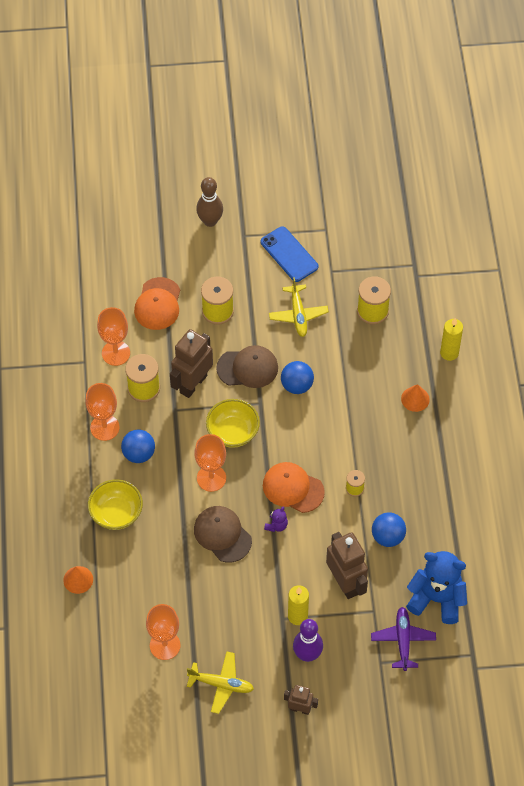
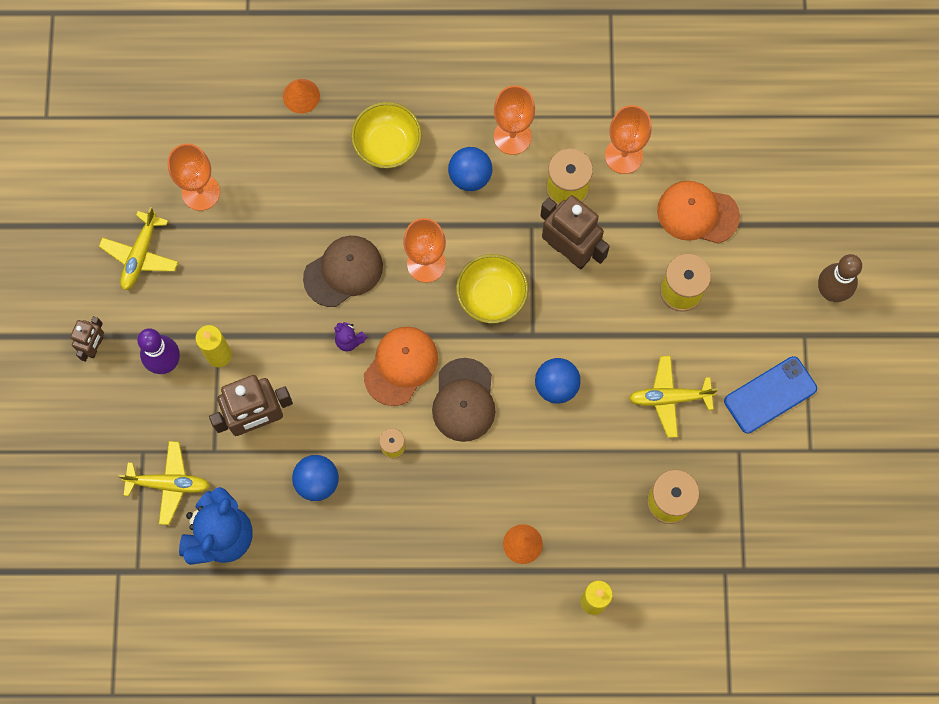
camera: 95 degrees right, 15 degrees up
(247, 368) = (588, 323): brown cap -> brown cap (464, 400)
(403, 640) = (169, 484): purple plane -> yellow plane

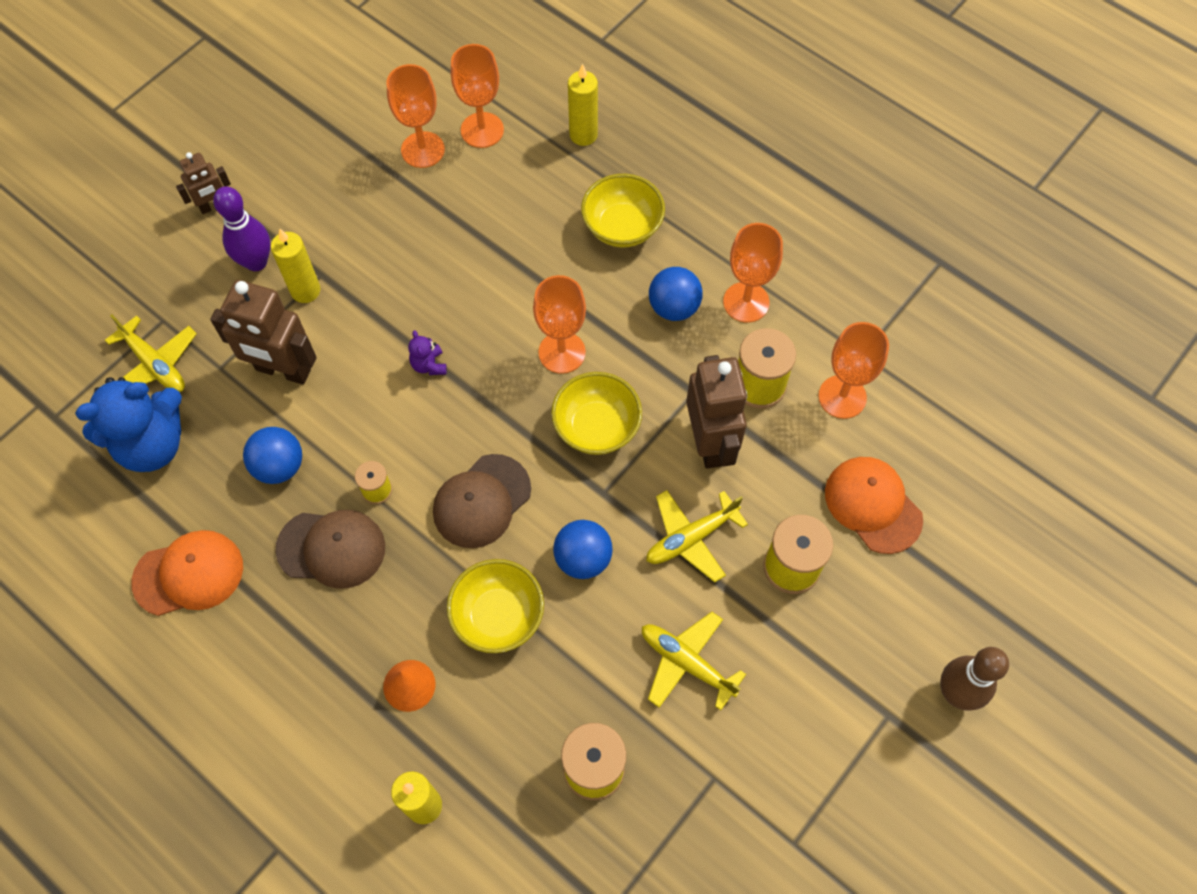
camera: 40 degrees right, 10 degrees down
(140, 255) = (323, 162): yellow plane -> yellow plane (691, 538)
(228, 146) = (482, 130): none -> orange goblet
(301, 96) = (583, 135): orange cone -> yellow candle
(343, 272) = (480, 303): brown cap -> brown cap (331, 548)
(401, 366) = (453, 424): orange cap -> orange cap (189, 574)
(537, 461) = (498, 616): none -> yellow bowl
(770, 395) = (798, 747): blue phone -> none

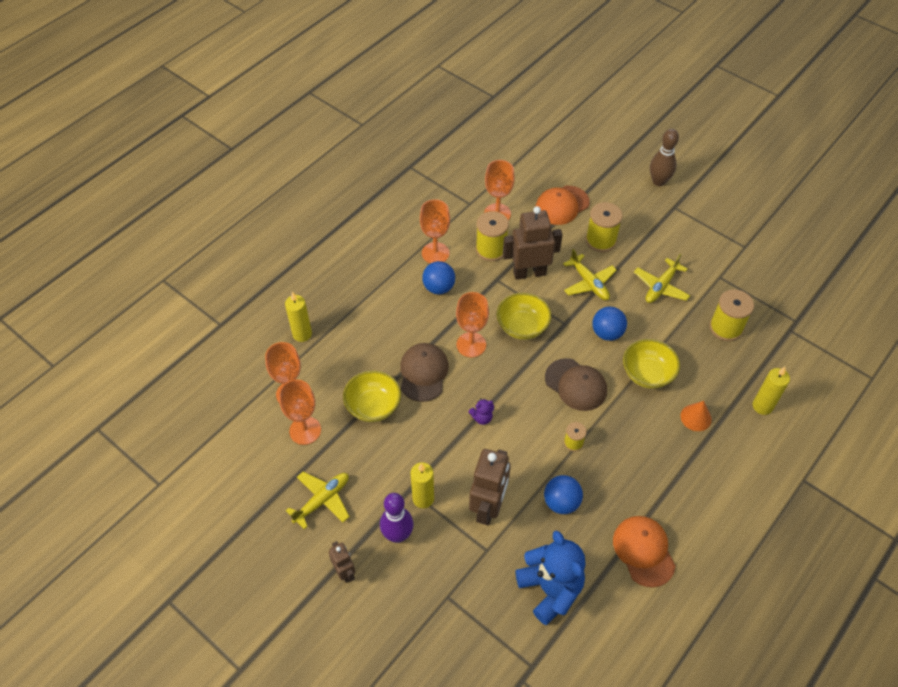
camera: 90 degrees left, 10 degrees down
(155, 364) = (485, 596): yellow plane -> yellow plane (322, 500)
(331, 548) = (616, 466): brown cap -> brown cap (423, 373)
(622, 227) = (378, 313): yellow bowl -> yellow bowl (373, 406)

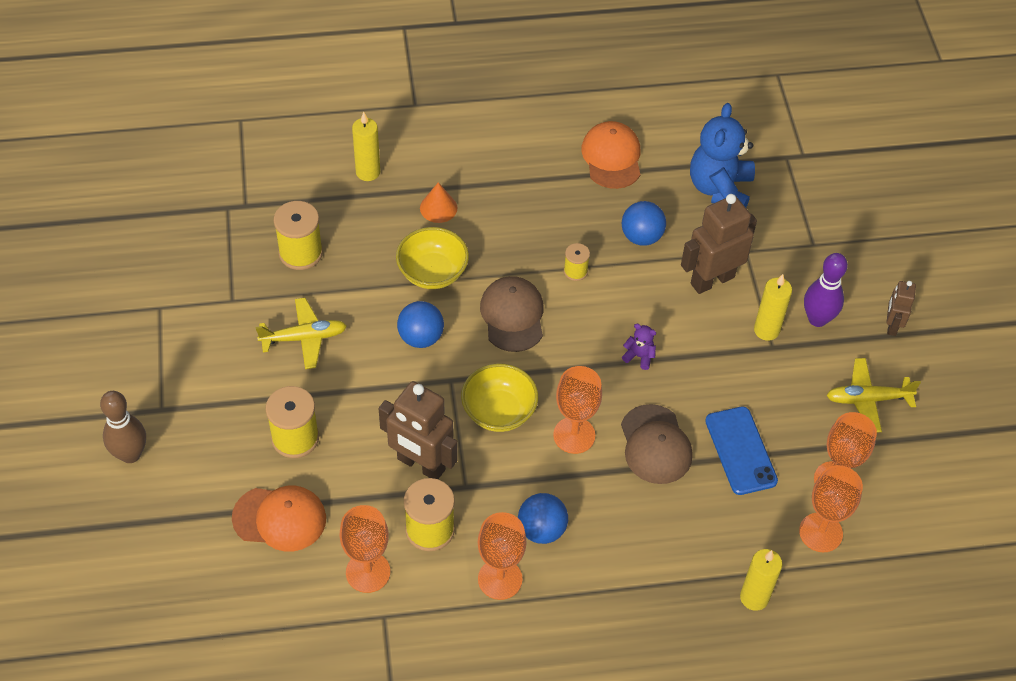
camera: 140 degrees left, 0 degrees up
(373, 406) = (741, 451): yellow bowl -> blue phone
(423, 373) = (655, 444): brown cap -> brown cap turned 60 degrees counterclockwise
(589, 283) = (371, 401): yellow plane -> none
(643, 551) = (612, 157): orange cap -> orange cap turned 150 degrees clockwise

